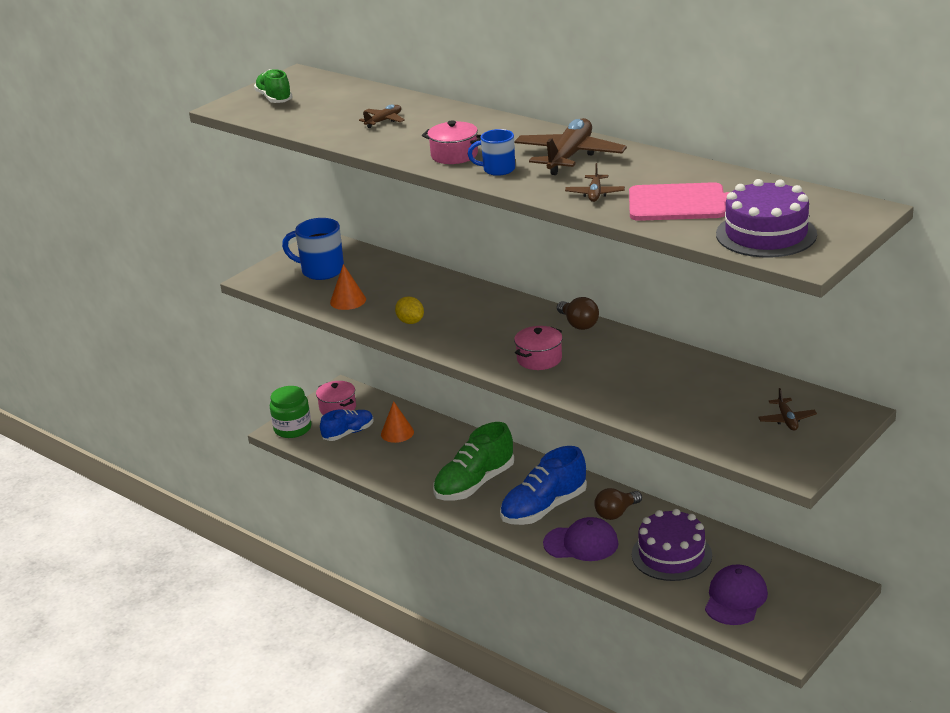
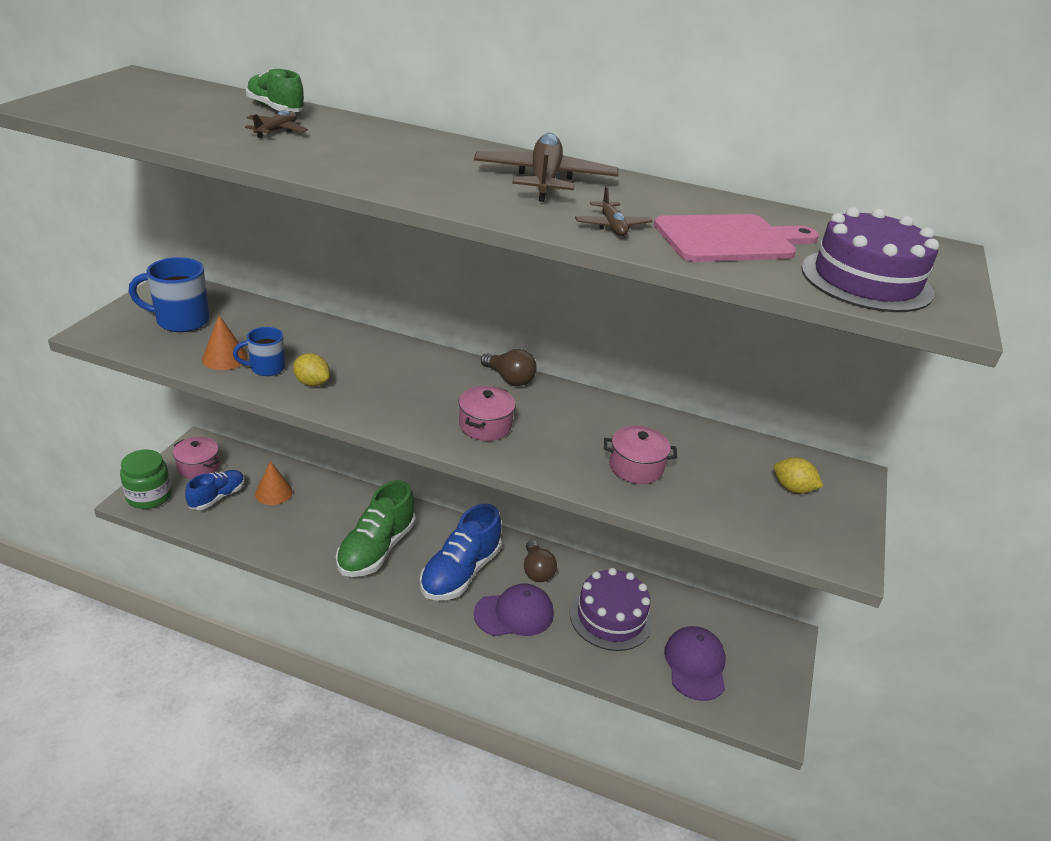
camera: 25 degrees left, 5 degrees up
(274, 98) = (112, 99): green shoe -> green shoe (276, 109)
(454, 155) = (394, 174): pink pot -> pink pot (636, 467)
(497, 169) = (463, 193): blue mug -> blue mug (266, 368)
(616, 513) = (537, 571): brown light bulb -> brown light bulb turned 45 degrees counterclockwise
(787, 420) = (792, 489): brown plane -> yellow lemon

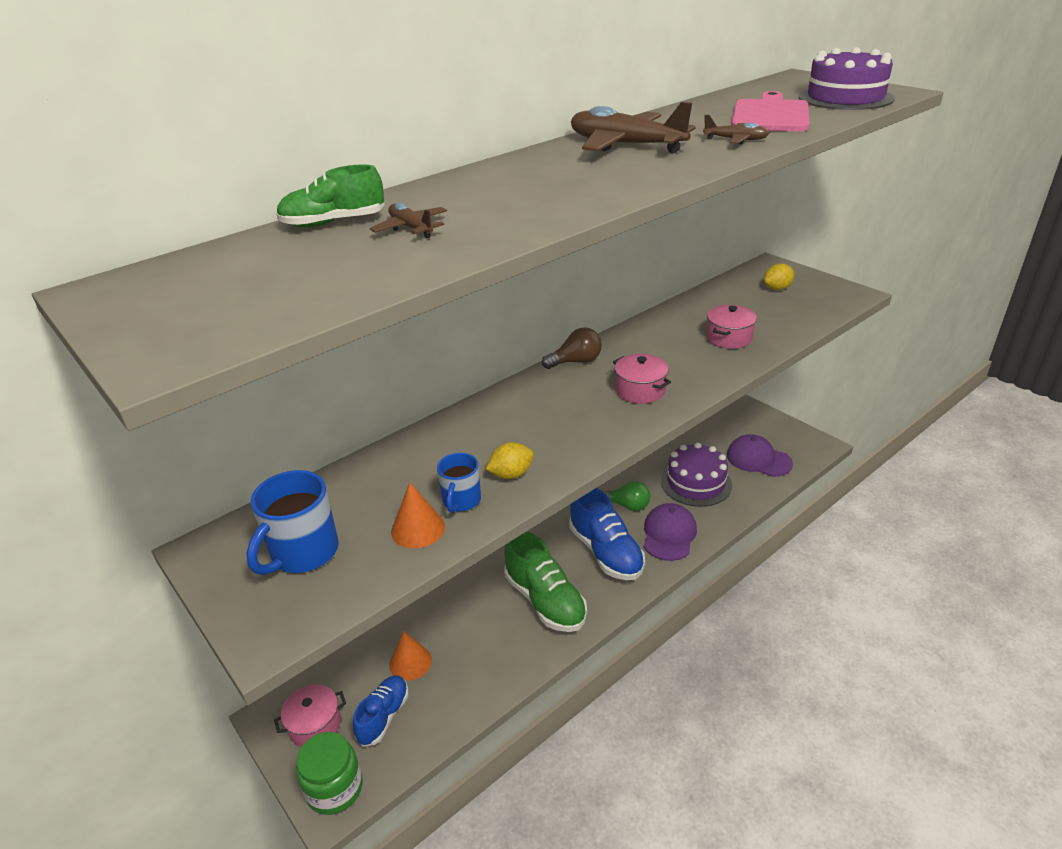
camera: 55 degrees left, 0 degrees up
(217, 497) = (383, 716): blue shoe -> blue shoe turned 45 degrees clockwise
(537, 571) = (627, 505): brown light bulb -> green light bulb

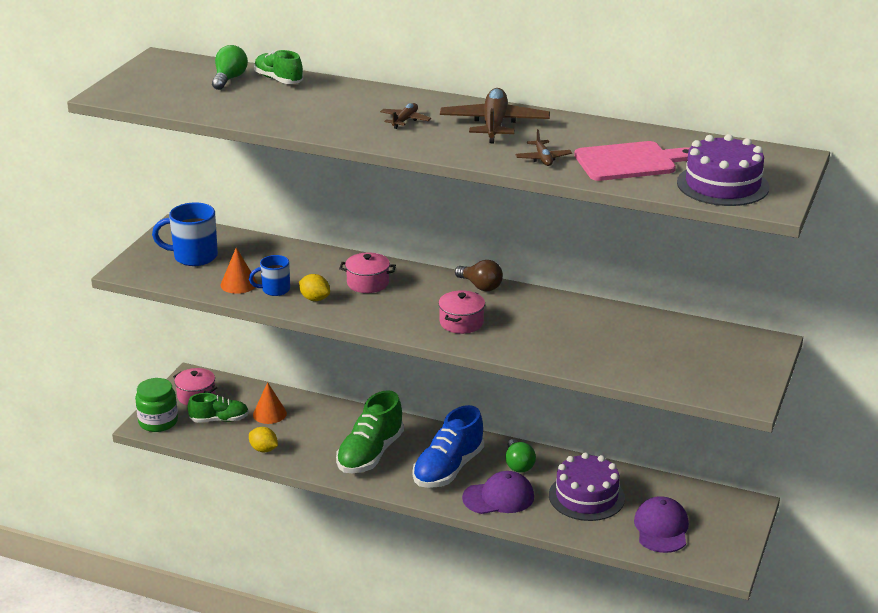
camera: 60 degrees right, 5 degrees down
(276, 252) = (229, 79): none -> green light bulb
(383, 716) = (219, 420): blue shoe -> green shoe
(411, 228) = (285, 100): brown plane -> brown plane (405, 120)
(729, 338) = (586, 346): pink pot -> pink pot (368, 283)
(777, 288) = (716, 355): yellow lemon -> yellow lemon (263, 449)

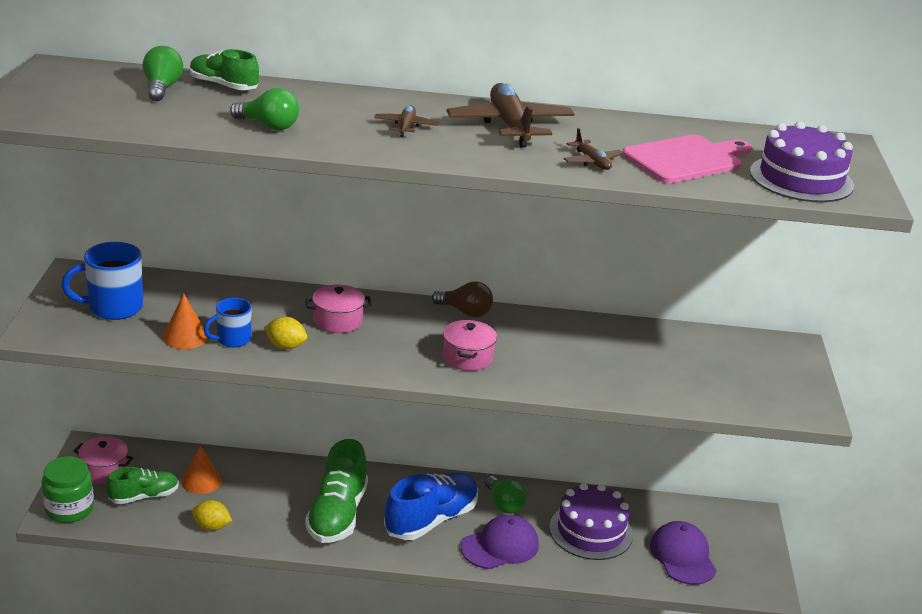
camera: 20 degrees left, 0 degrees up
(293, 114) = (268, 126): none -> green light bulb
(448, 469) = (431, 520): blue shoe -> blue shoe turned 150 degrees counterclockwise

